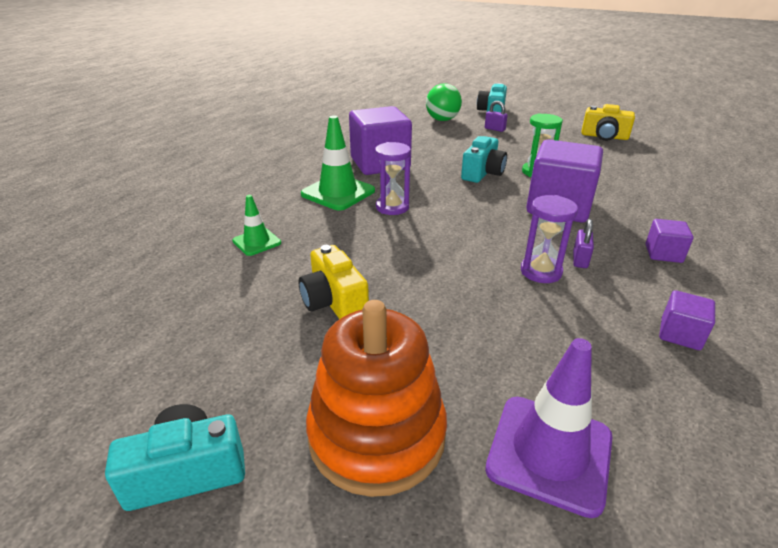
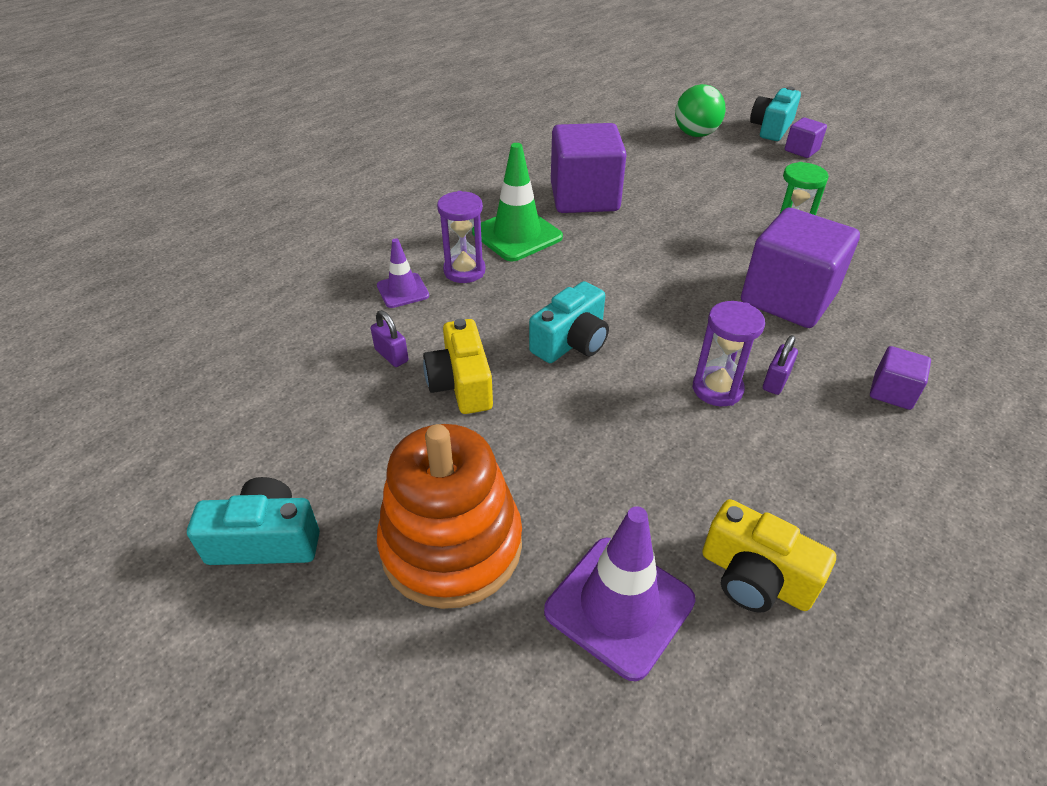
camera: 15 degrees right, 10 degrees up
(257, 242) = (403, 291): green traffic cone -> purple traffic cone
(392, 207) = (574, 266): purple hourglass -> purple hourglass (464, 271)
(482, 173) = (711, 231): turquoise camera -> turquoise camera (571, 342)
(494, 129) = (761, 159): purple padlock -> purple padlock (391, 355)
(604, 136) = (915, 192): yellow camera -> yellow camera (755, 577)
(680, 334) = (847, 505): purple cube -> purple cube (801, 150)

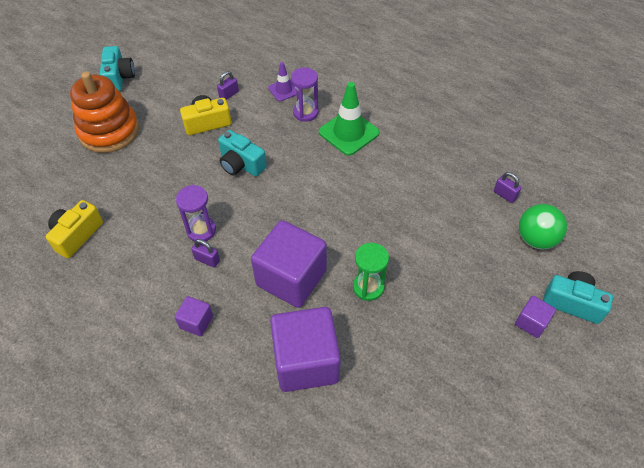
camera: 85 degrees right, 10 degrees up
(584, 197) = (405, 165): purple cube -> purple cube (306, 361)
(619, 605) = (71, 186): purple traffic cone -> none
(635, 142) = (504, 195): none -> purple padlock

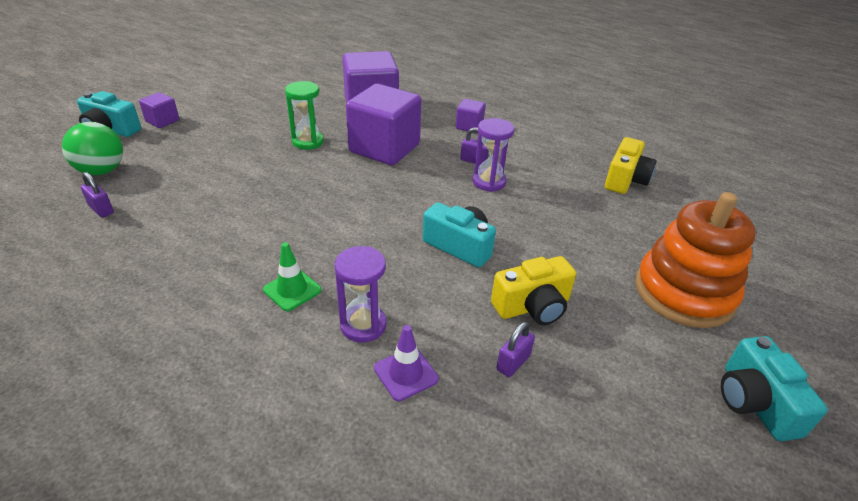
camera: 175 degrees right, 15 degrees down
(348, 132) = (292, 290): green traffic cone -> green traffic cone, size x0.57

